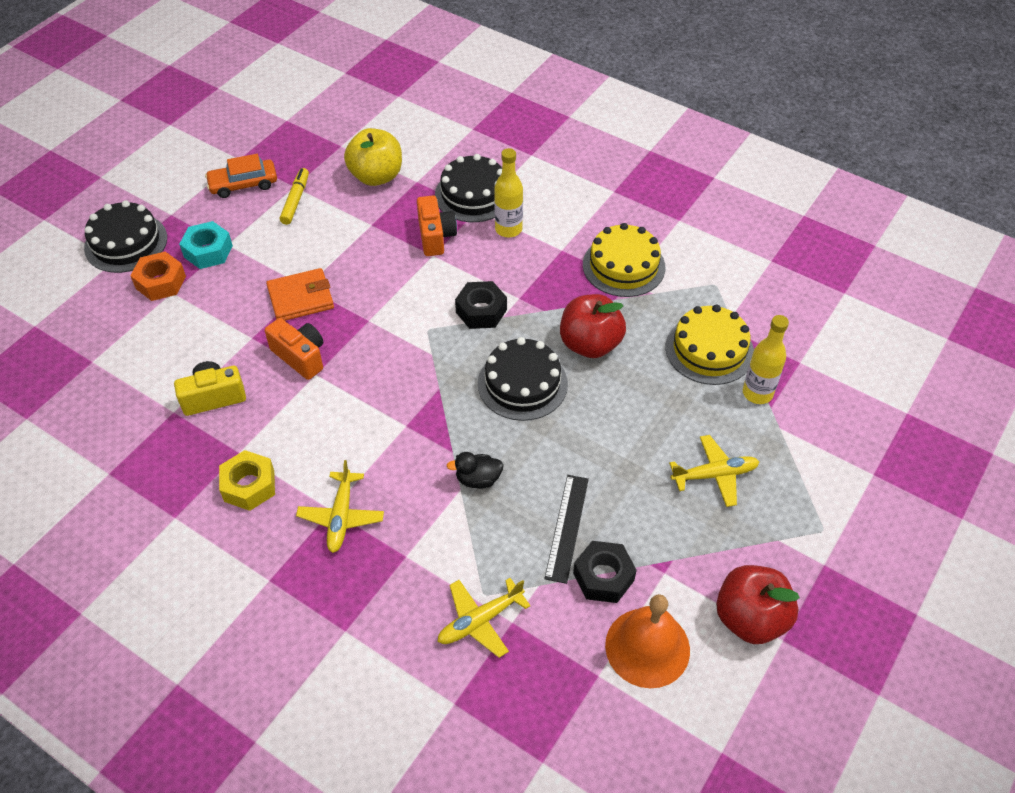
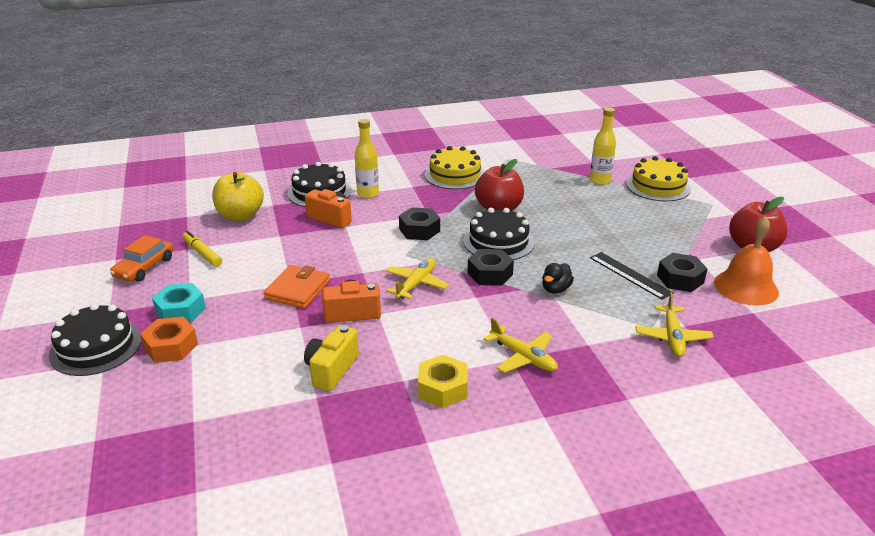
camera: 50 degrees left, 20 degrees down
(455, 412) = (490, 274): none -> black nut
(709, 349) = (552, 179): yellow cake -> yellow cake (658, 186)
(714, 475) = (642, 215): yellow plane -> yellow plane (416, 284)

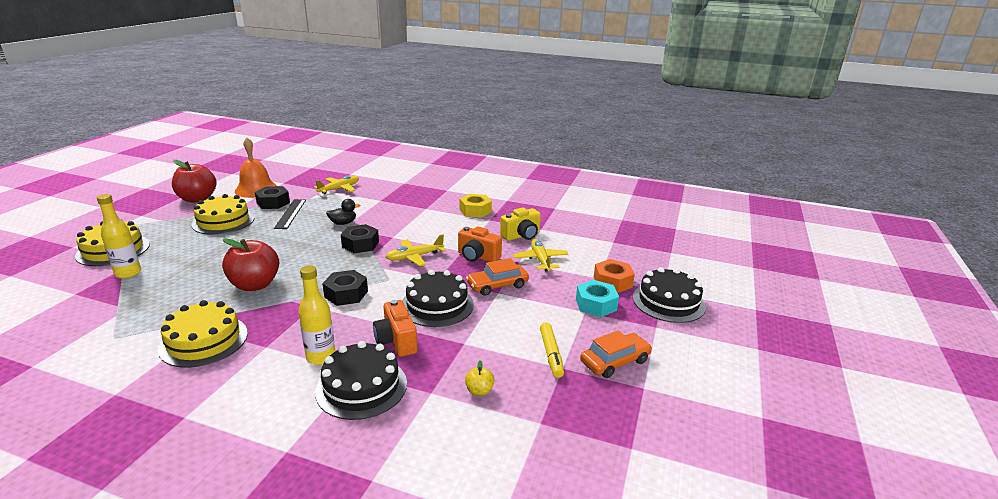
camera: 145 degrees left, 5 degrees down
(240, 216) = (479, 391): yellow apple -> yellow apple, size x0.44
(298, 290) = (497, 285): orange wallet -> orange car
(498, 242) = (313, 260): black cake -> black cake (437, 305)
(523, 357) = (419, 207): yellow plane -> yellow plane (540, 260)
(660, 239) = (223, 221): none -> yellow cake

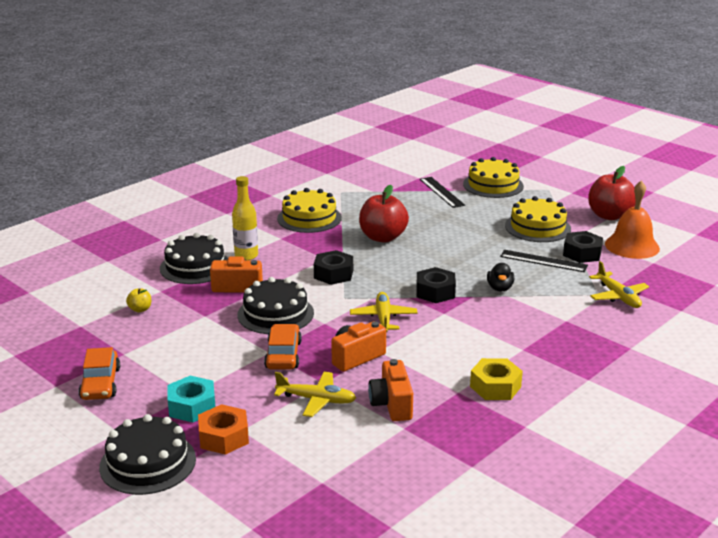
camera: 115 degrees right, 0 degrees up
(128, 273) = (441, 192): yellow bottle -> black ruler
(521, 236) = (392, 404): yellow camera -> orange camera
(551, 354) = (146, 353): yellow marker -> none

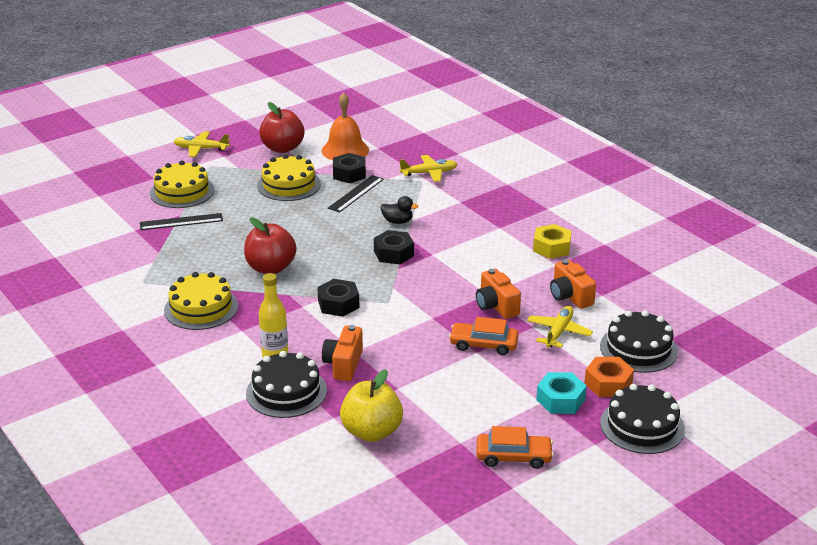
camera: 80 degrees left, 5 degrees up
(140, 309) = (372, 432): yellow apple -> yellow apple, size x2.26
(275, 314) = (407, 344): black cake -> black cake (638, 348)
(383, 318) = (433, 285): yellow plane -> yellow plane (201, 149)
(392, 404) = (570, 296): orange camera -> orange camera turned 60 degrees clockwise

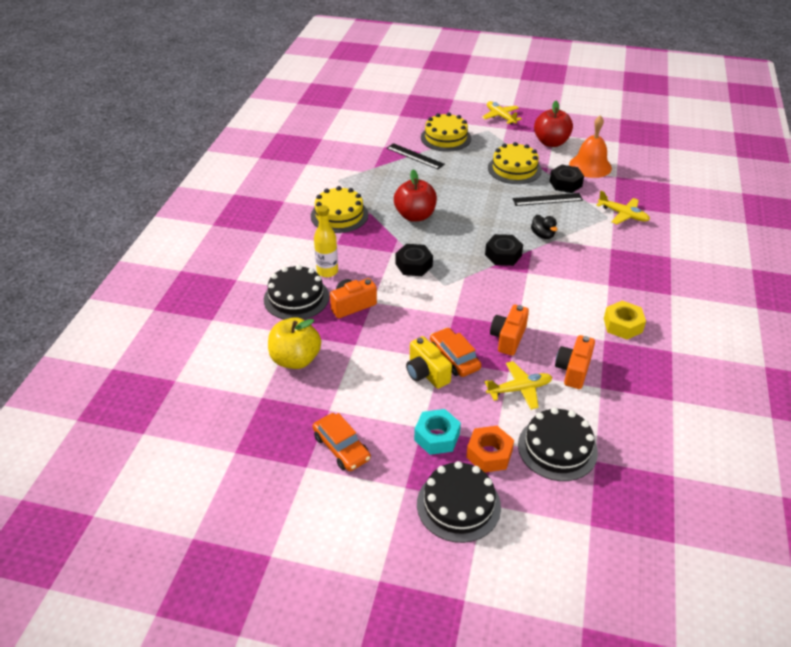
camera: 50 degrees right, 10 degrees up
(483, 368) = (426, 373): none -> yellow camera

